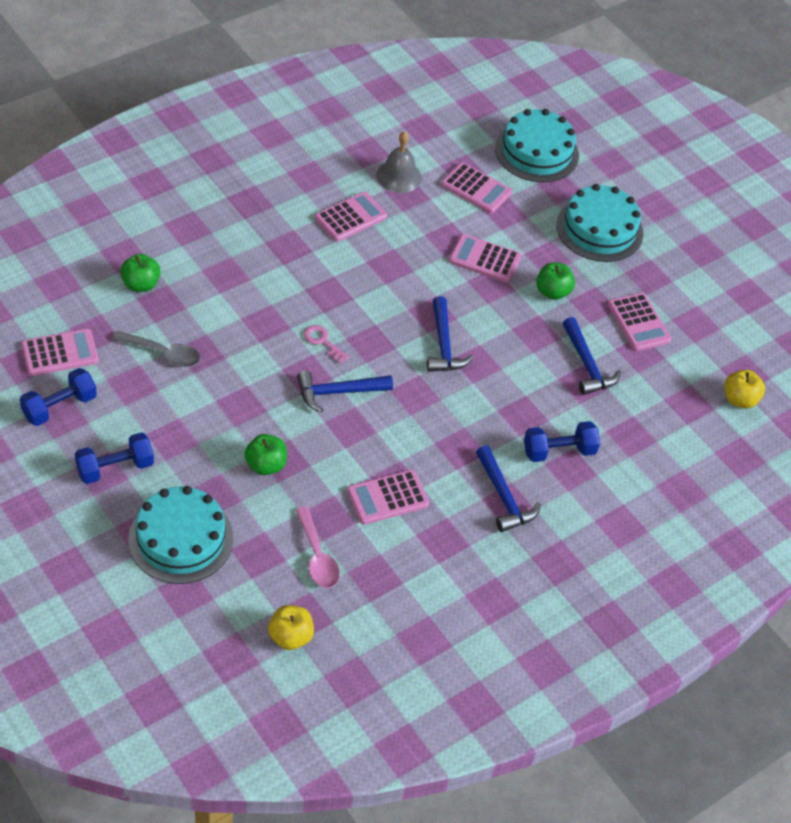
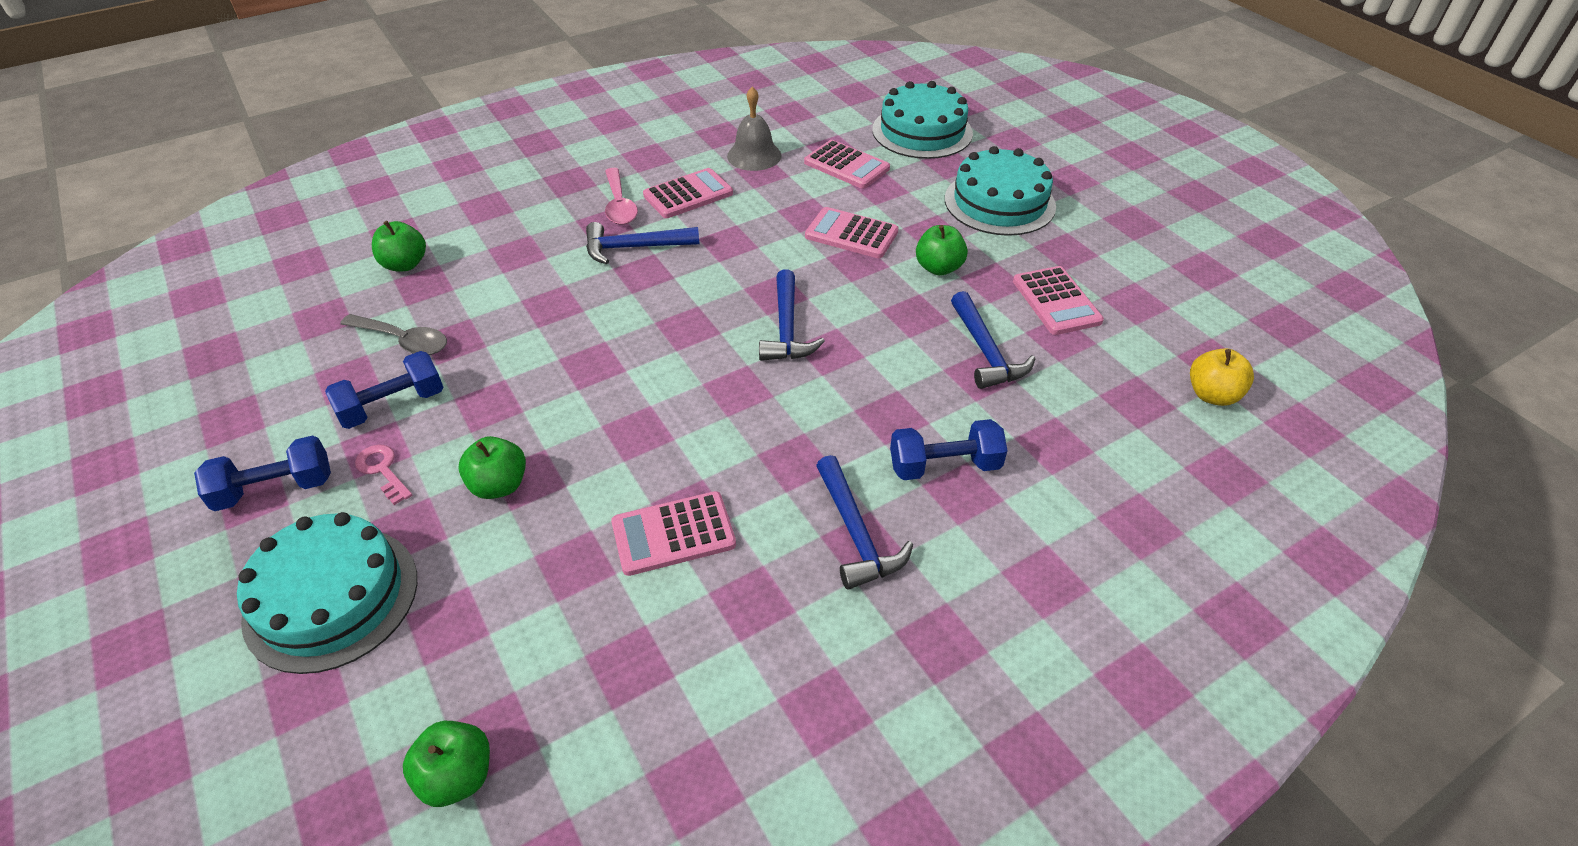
camera: 10 degrees right, 5 degrees down
(59, 407) = (234, 407): blue dumbbell -> blue dumbbell (393, 405)
(60, 353) = (266, 341): pink calculator -> none
(290, 637) = (457, 776): yellow apple -> green apple
(317, 556) = (541, 628): pink spoon -> pink spoon (619, 205)
(323, 342) = (622, 326): pink key -> pink key (382, 470)
(338, 392) = (629, 387): blue hammer -> blue hammer (634, 248)

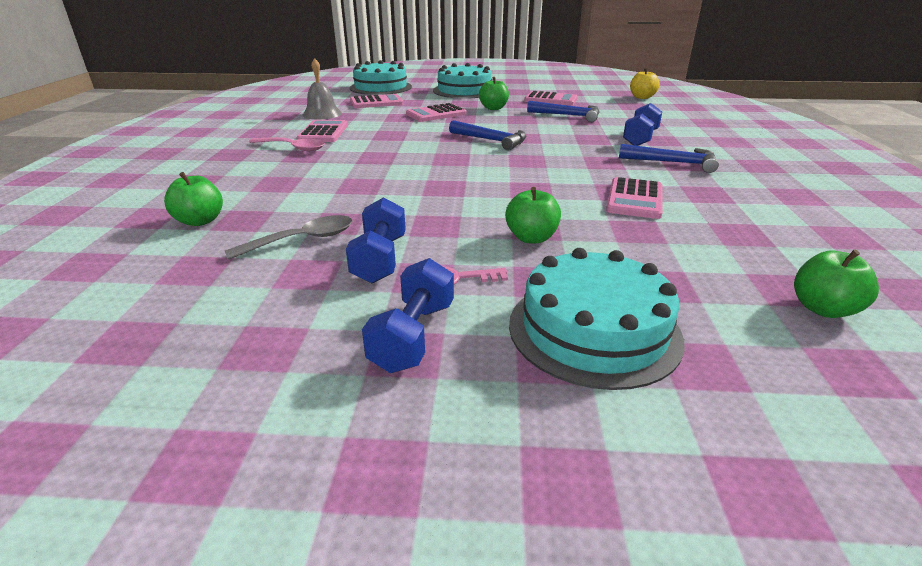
camera: 55 degrees left, 15 degrees down
(634, 248) = (347, 154): blue hammer -> none

